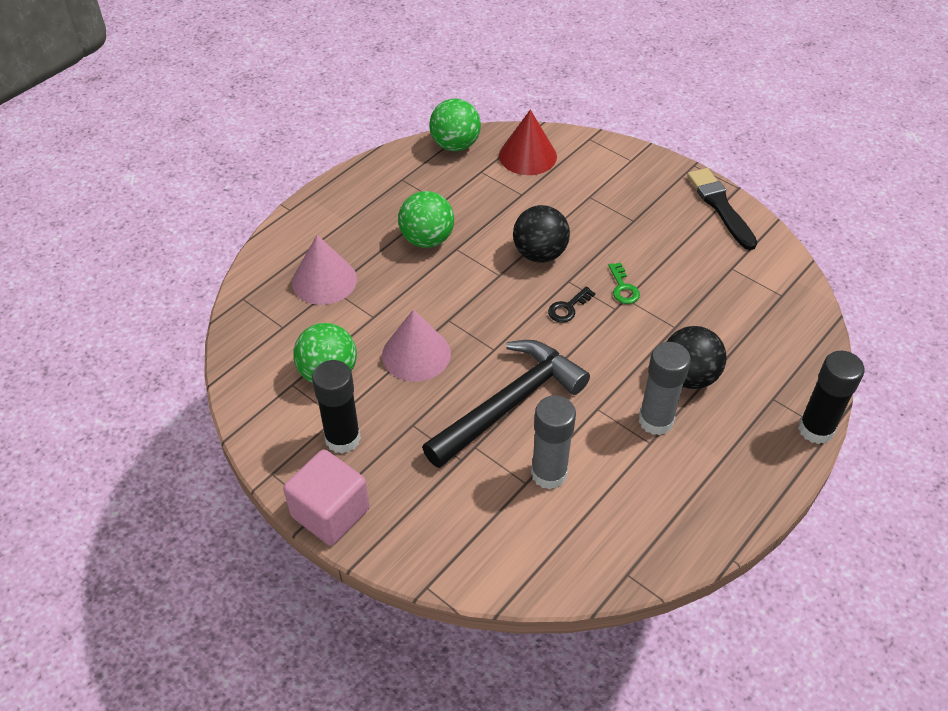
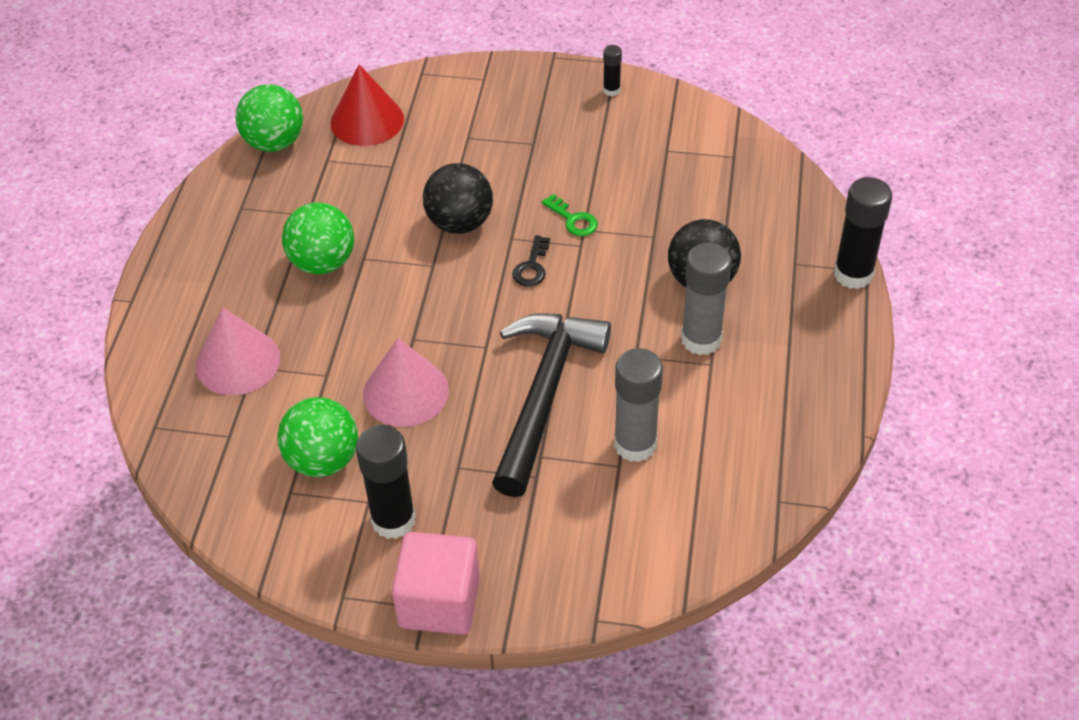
camera: 30 degrees left, 0 degrees up
(720, 206) = (611, 90): black brush -> black glue stick

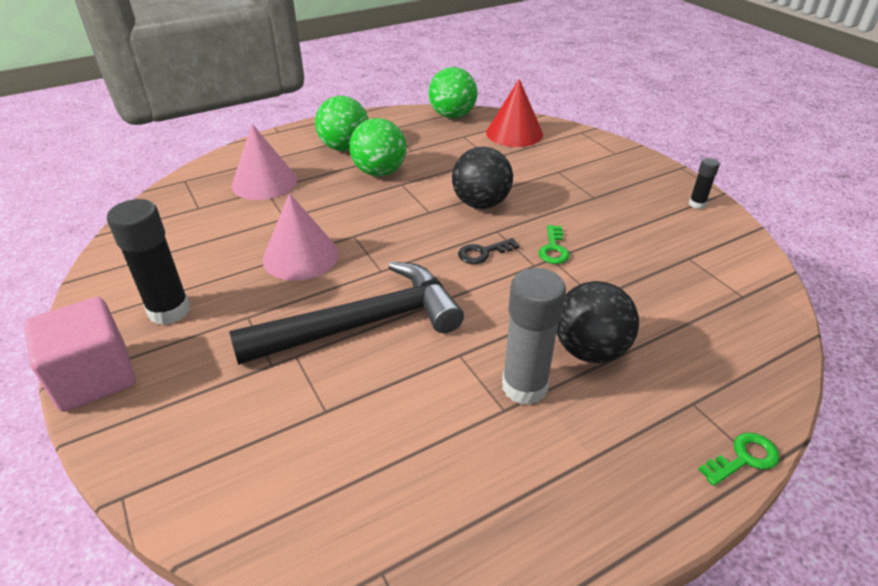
camera: 50 degrees right, 10 degrees down
(323, 460) = (205, 252): green ball -> green ball (344, 147)
(635, 444) = (359, 408): grey glue stick -> none
(853, 274) = (744, 458): black glue stick -> green key

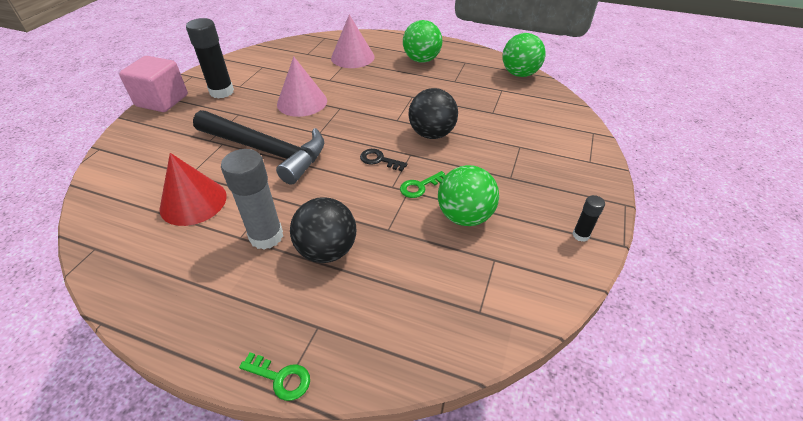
camera: 50 degrees right, 5 degrees up
(379, 172) = (413, 83): green ball -> green ball (465, 216)
(514, 133) = (539, 106): red cone -> red cone (193, 202)

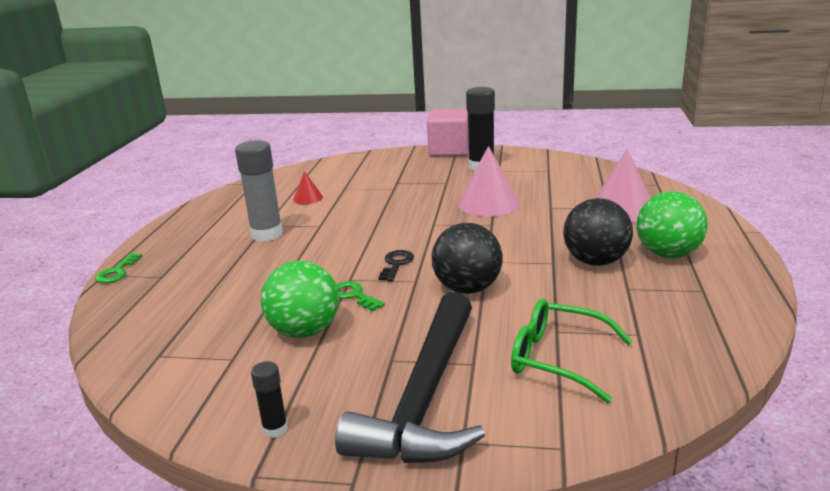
camera: 80 degrees right, 20 degrees down
(193, 202) = (308, 198): red cone -> red cone, size x0.51
(266, 151) = (390, 207): black hammer -> black hammer (425, 397)
(327, 250) = (249, 263): black ball -> black ball (595, 261)
(519, 74) = (717, 348): green ball -> none
(520, 118) = (558, 359): none -> green glasses

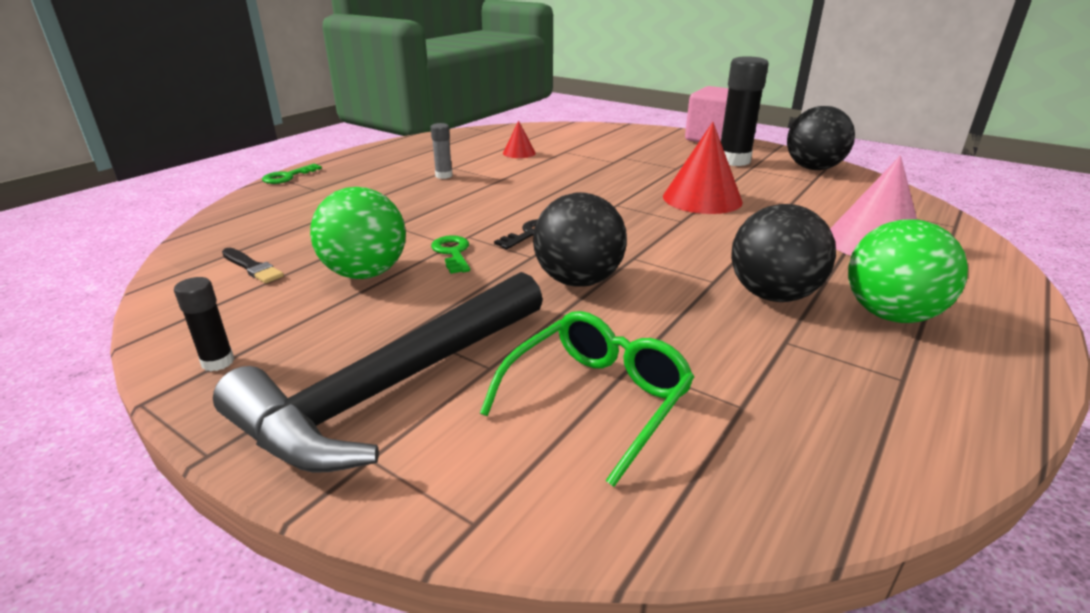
camera: 25 degrees right, 5 degrees up
(200, 356) = (252, 267): none -> black brush
(267, 234) = (444, 176): grey glue stick -> grey glue stick, size x0.49
(489, 204) = (702, 199): pink cone -> red cone
(540, 161) = (813, 168): none -> black ball
(558, 359) = (597, 399): green glasses -> green glasses turned 75 degrees clockwise

